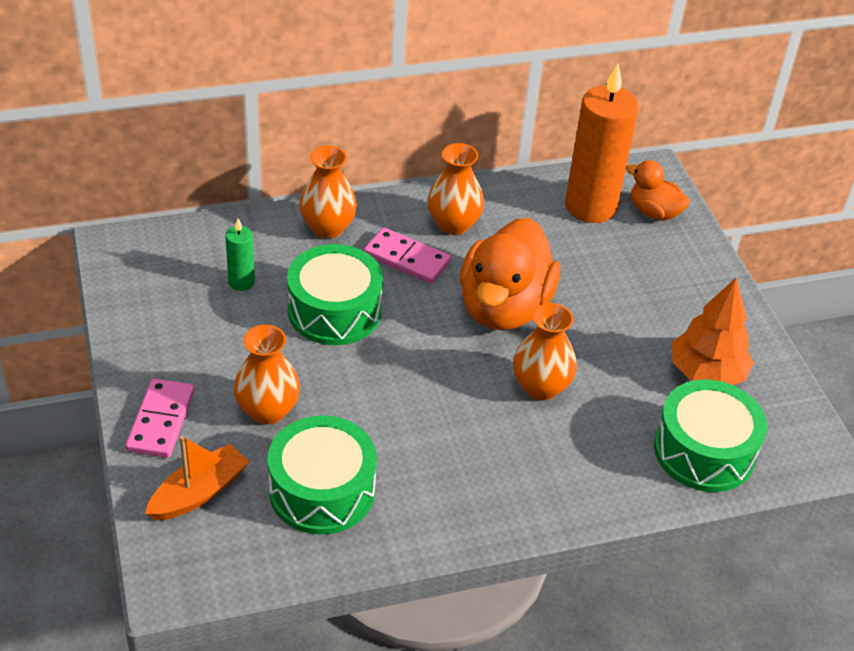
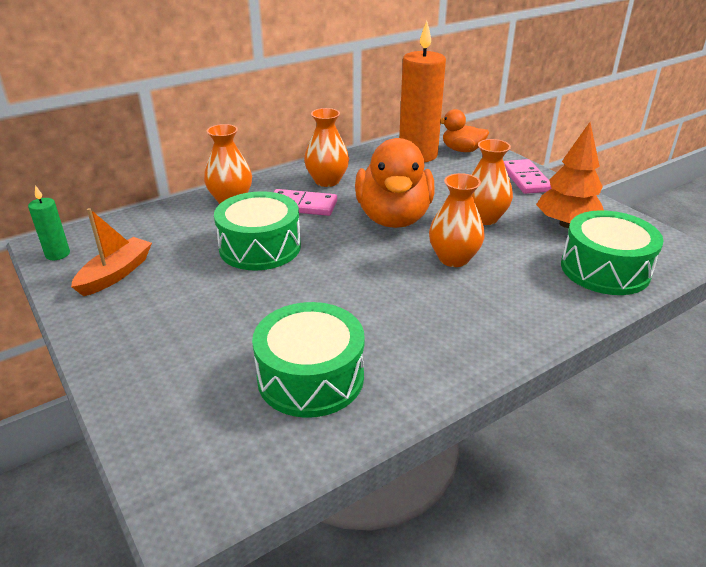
camera: 15 degrees left, 10 degrees down
(161, 421) = (128, 360): pink domino -> pink domino (526, 179)
(199, 493) = (187, 411): orange boat -> orange boat (115, 274)
(241, 282) = (172, 245): green candle -> green candle (57, 254)
(267, 410) = (231, 327): orange vase -> orange vase (484, 218)

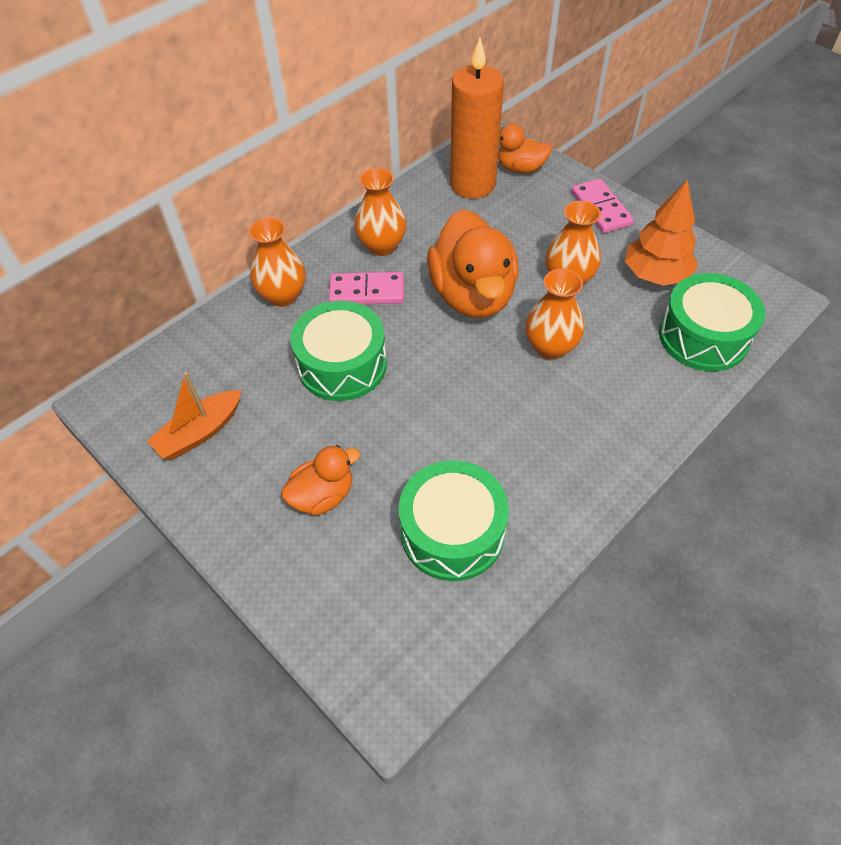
camera: 10 degrees left, 20 degrees up
(57, 254) = (121, 414): green candle -> none
(115, 274) = (200, 432): orange boat -> orange boat turned 150 degrees counterclockwise
(199, 332) = (323, 496): none -> orange duck

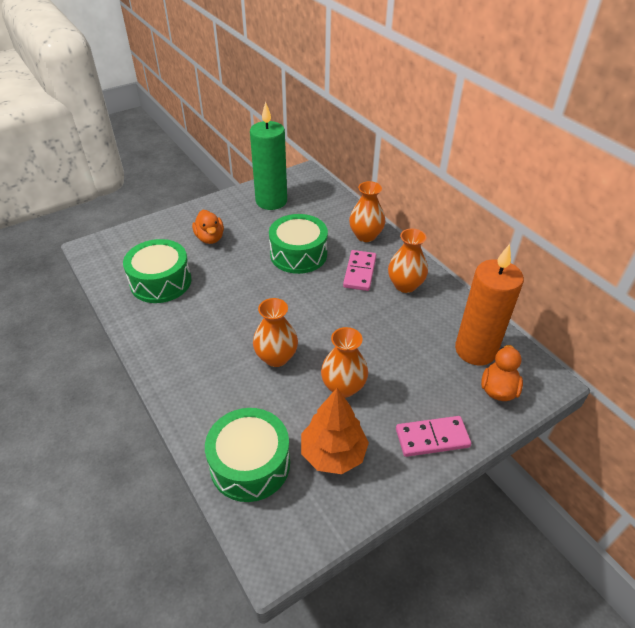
camera: 100 degrees right, 10 degrees down
(200, 432) = (271, 201): orange boat -> green candle
(472, 295) = (341, 325): orange duck -> none

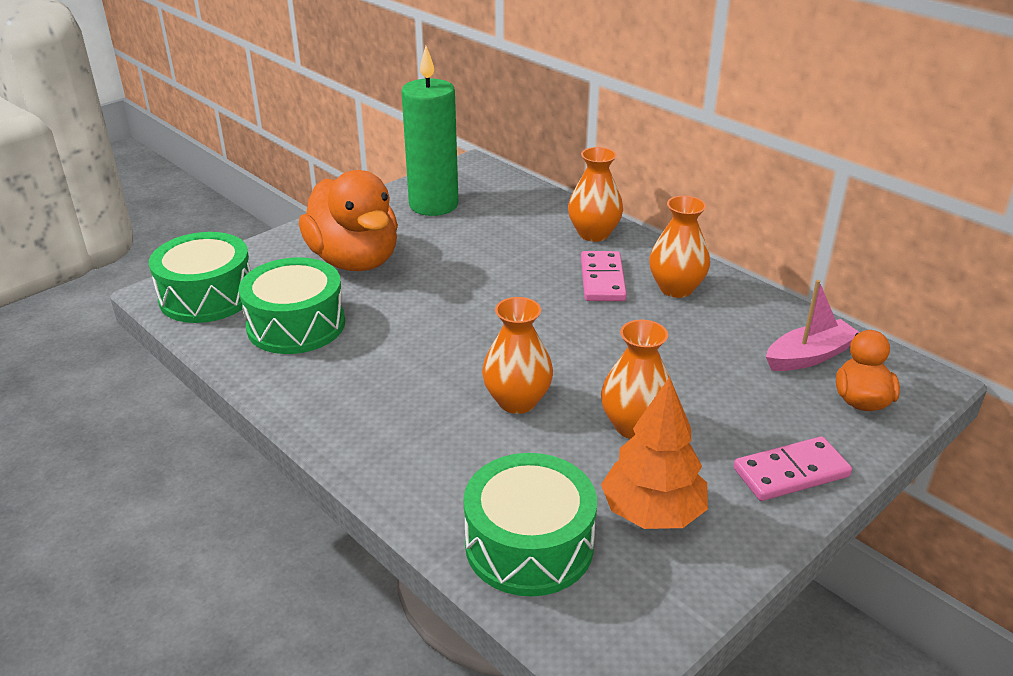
camera: 10 degrees left, 10 degrees down
(210, 238) = (355, 260): orange duck -> orange duck, size x1.90
(298, 254) = (501, 267): green drum -> green drum (207, 296)
(475, 350) = (809, 356): orange candle -> pink boat

